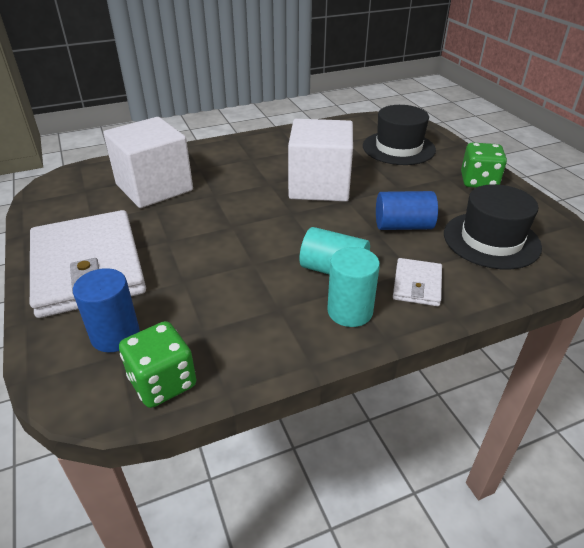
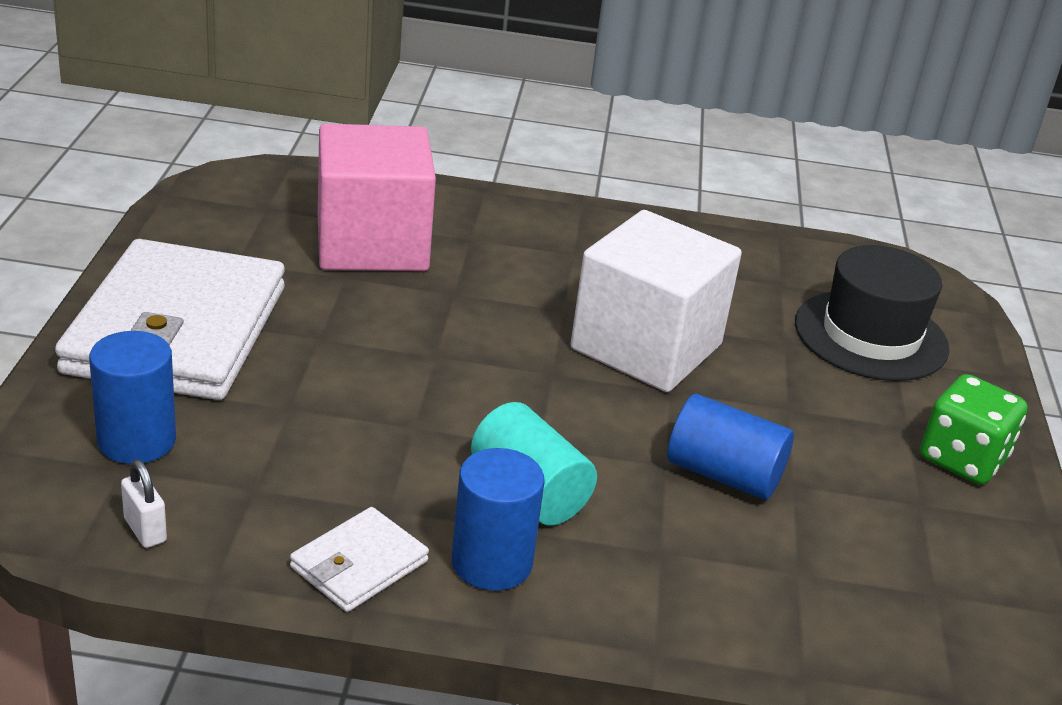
camera: 25 degrees right, 5 degrees down
(154, 187) = (372, 244): white cube -> pink cube
(163, 382) = (145, 530): green dice -> white padlock
(350, 311) = (491, 562): turquoise cylinder -> blue cylinder
(417, 285) = (643, 575): white wallet -> white wallet (359, 564)
(491, 240) = (862, 567): black hat -> none

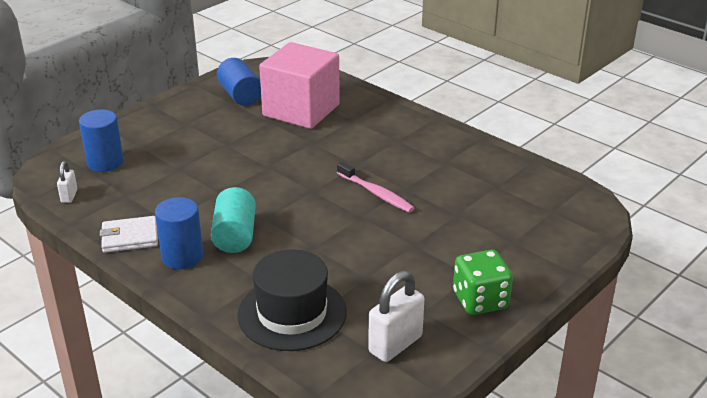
camera: 40 degrees right, 0 degrees up
(177, 330) = (171, 124): white wallet -> none
(646, 347) = (376, 193): white cube -> pink toothbrush
(723, 474) = (336, 261): blue cylinder -> blue cylinder (240, 95)
(871, 335) = (514, 226): black hat -> black hat (292, 313)
(949, 570) = (395, 344): none -> white padlock

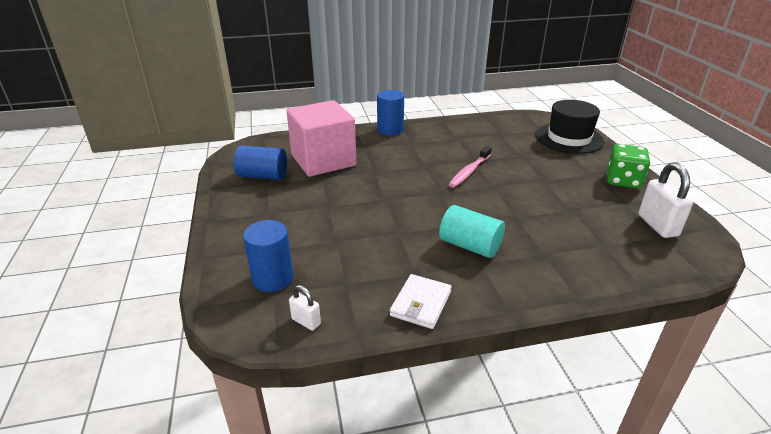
camera: 55 degrees left, 0 degrees up
(182, 257) = (479, 283): blue cylinder -> blue cylinder (390, 130)
(292, 313) = (597, 254): black hat -> black hat (569, 138)
(376, 193) = (469, 171): pink toothbrush -> pink toothbrush turned 135 degrees clockwise

